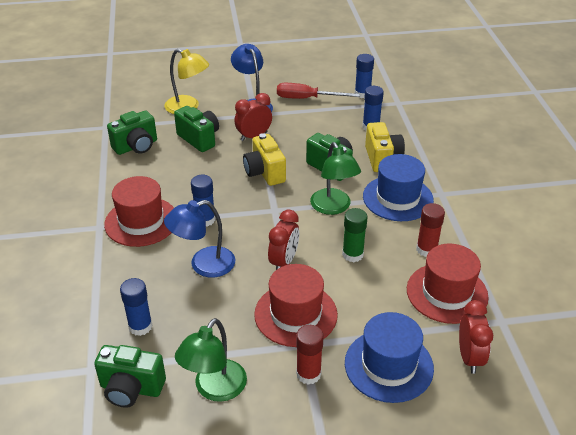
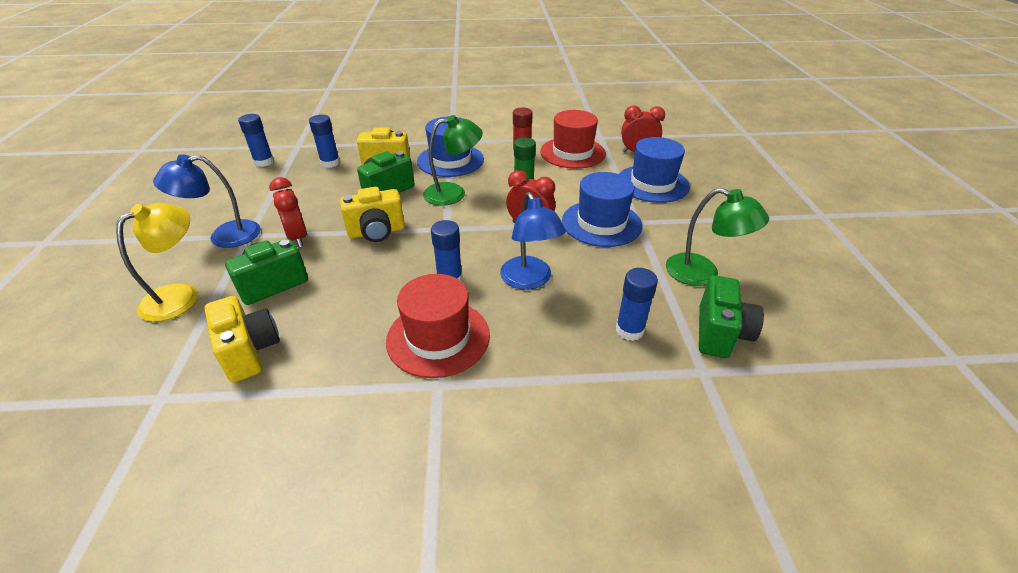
camera: 85 degrees left, 0 degrees up
(136, 146) = (249, 351): green camera -> yellow camera
(295, 314) = (601, 223): red hat -> blue hat
(307, 98) = (244, 196): red screwdriver -> none
(308, 374) = (670, 220): red glue stick -> none

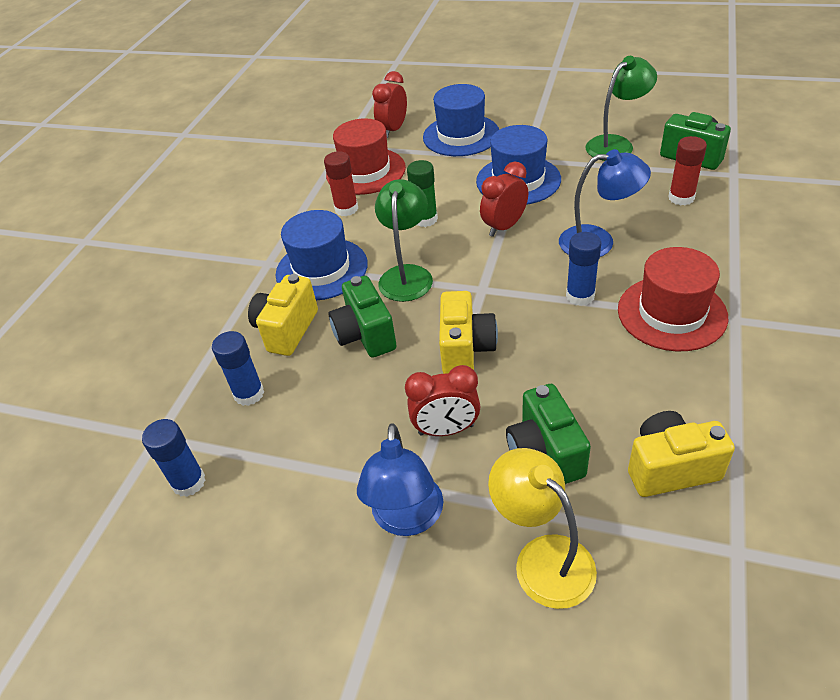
camera: 65 degrees left, 5 degrees up
(629, 330) = (681, 198): blue glue stick -> red glue stick

